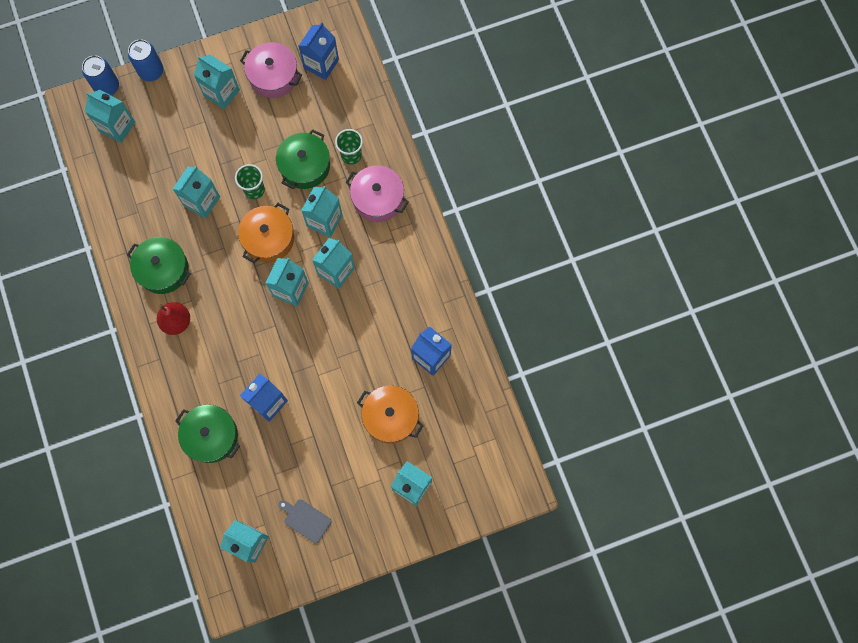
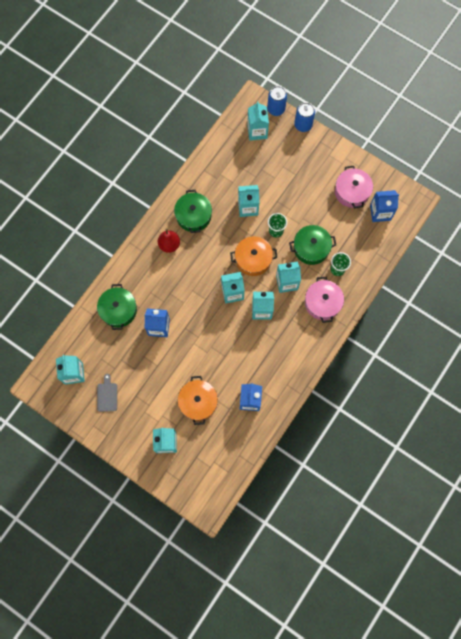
camera: 55 degrees right, 0 degrees up
(221, 93) = (319, 171): turquoise carton -> none

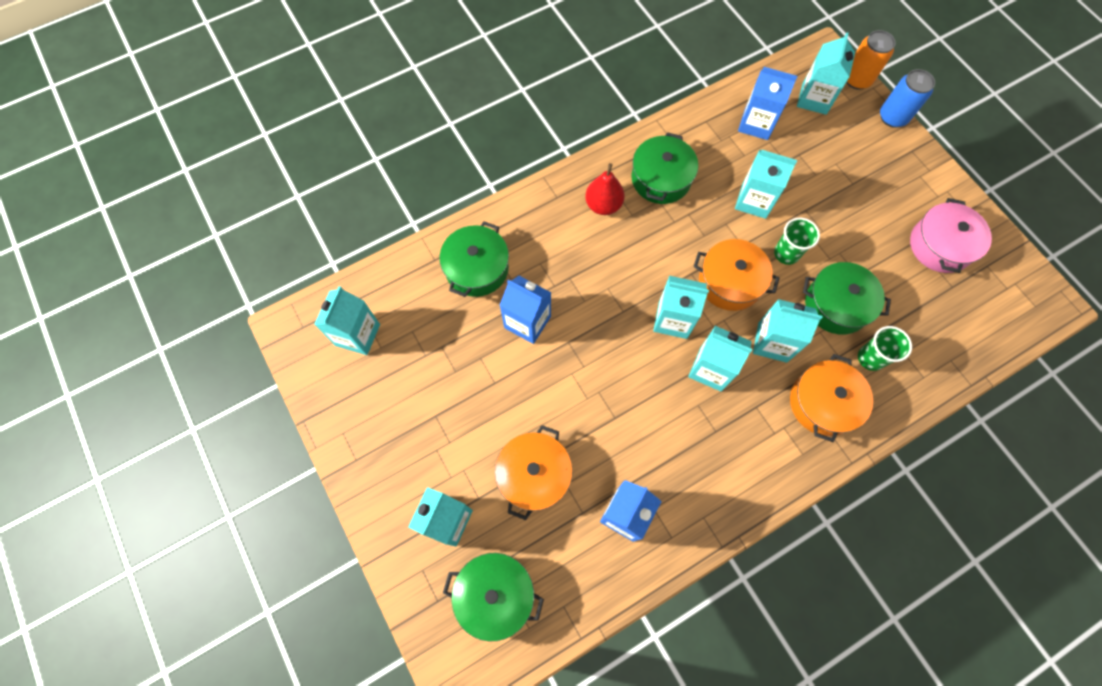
camera: 25 degrees right, 5 degrees down
(107, 395) = (390, 394): grey cutting board -> none
(205, 465) = (495, 595): none -> green pot
(276, 109) = (857, 80): blue can -> orange can
(322, 303) = (822, 403): pink pot -> orange pot
(380, 212) = (980, 297): blue carton -> blue carton (756, 124)

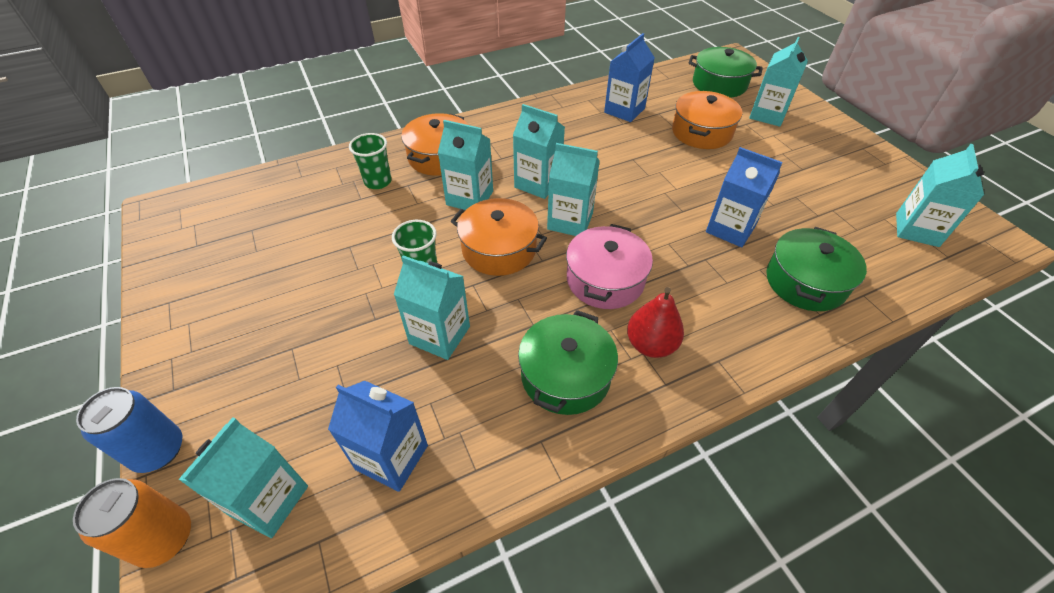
camera: 175 degrees left, 20 degrees down
(836, 305) = (389, 222): green pot -> none
(940, 245) = (233, 268): pink pot -> pink pot (605, 280)

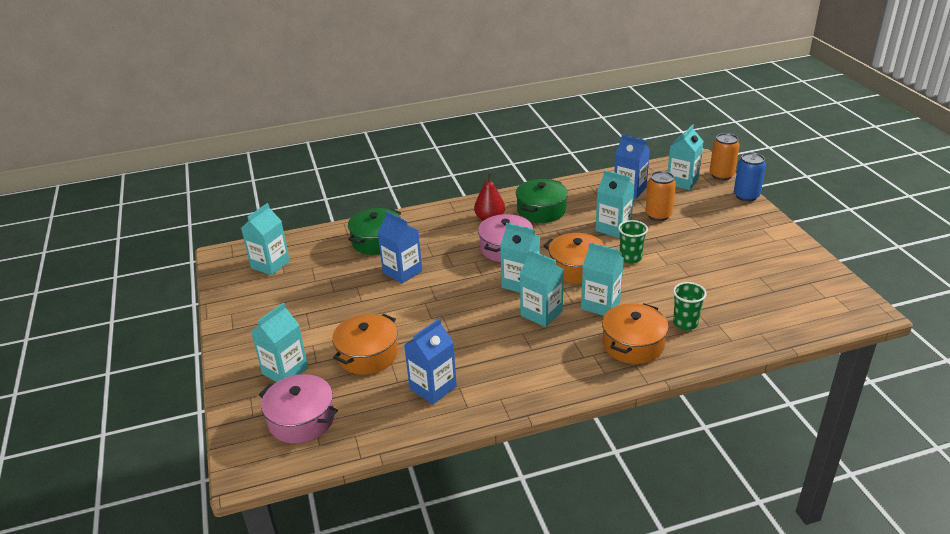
camera: 170 degrees left, 15 degrees down
(355, 375) = (658, 215): none -> orange can
(719, 84) = (301, 420): green pot -> pink pot

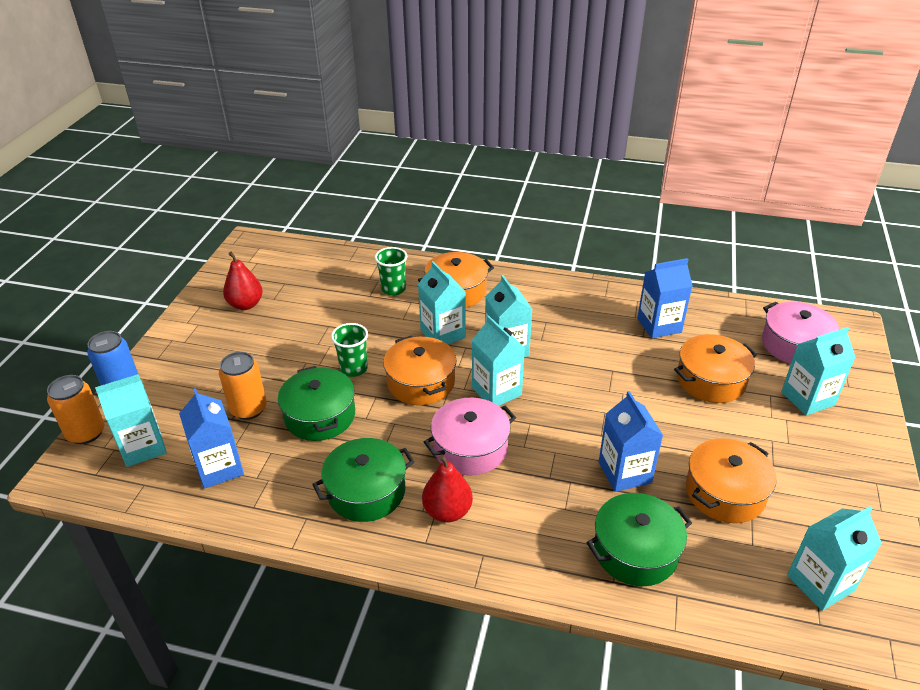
camera: 150 degrees left, 5 degrees up
(334, 285) = (725, 492): none -> orange pot
(613, 228) = (320, 416): turquoise carton -> green pot
(769, 264) = (246, 304): none -> red pear

